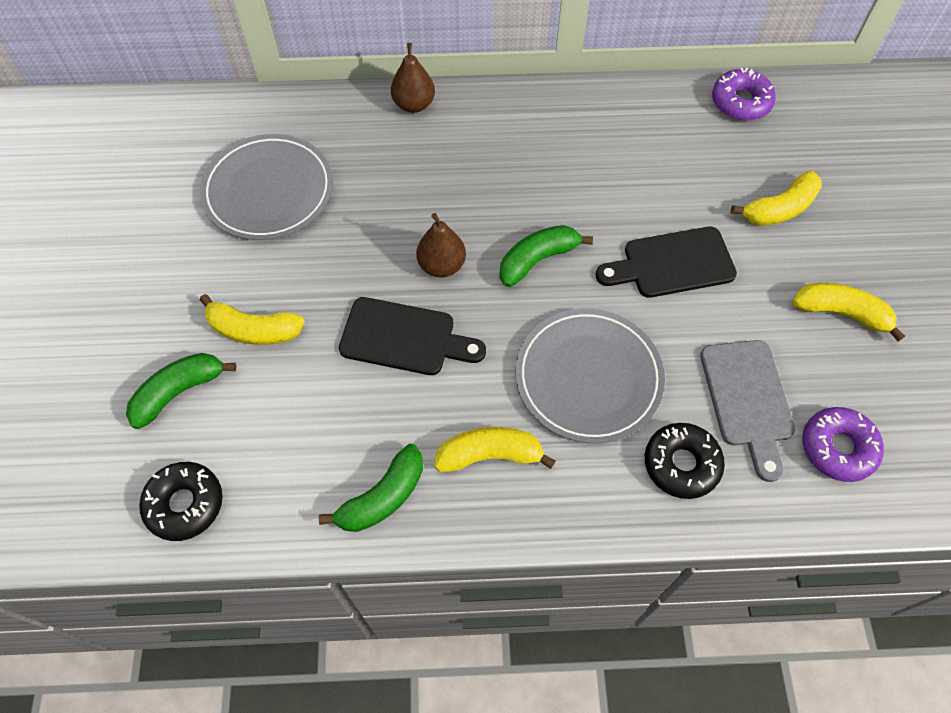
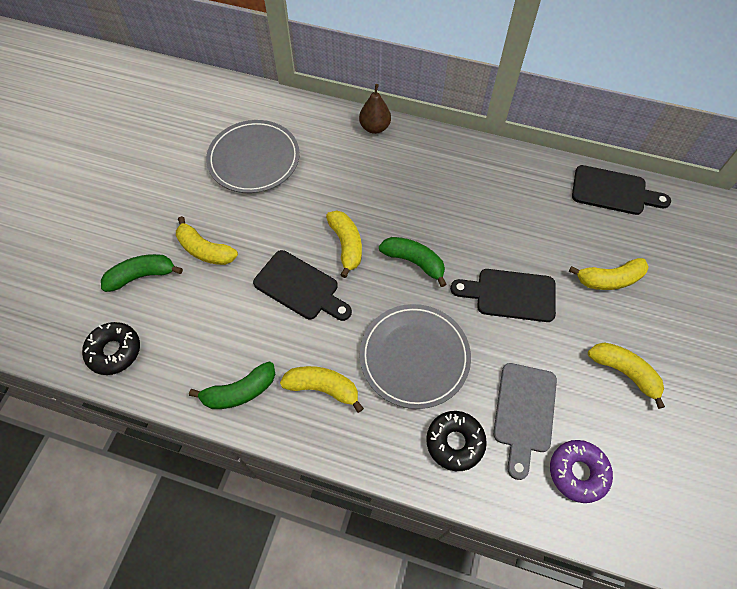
camera: 20 degrees right, 0 degrees up
(441, 265) = (346, 245): brown pear -> yellow banana
(537, 260) = (414, 262): green banana -> green banana turned 45 degrees clockwise
(741, 102) = (613, 191): purple donut -> black cutting board

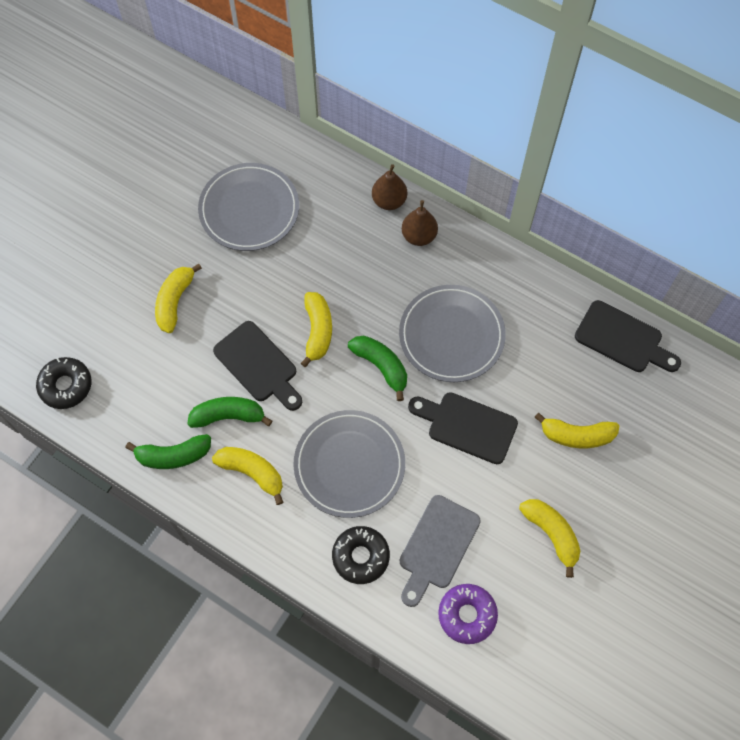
camera: 15 degrees right, 5 degrees up
(142, 276) = (107, 314): green banana -> green banana (228, 416)
(205, 250) = (175, 302): yellow banana -> yellow banana turned 60 degrees clockwise
(410, 149) = (419, 236): none -> brown pear
(467, 221) = (451, 335): none -> grey plate

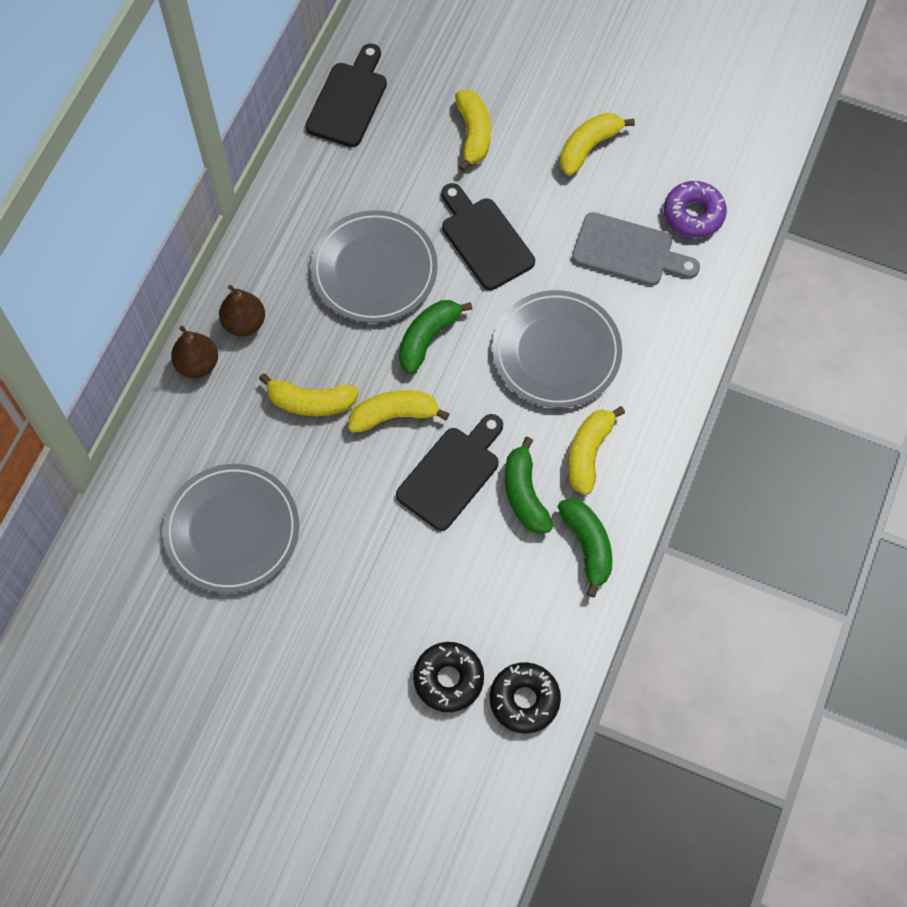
camera: 100 degrees left, 0 degrees up
(175, 302) = (382, 593): yellow banana -> yellow banana (310, 402)
(360, 556) = (658, 323): black donut -> black donut (448, 679)
(467, 426) = (484, 240): black cutting board -> black cutting board turned 135 degrees clockwise

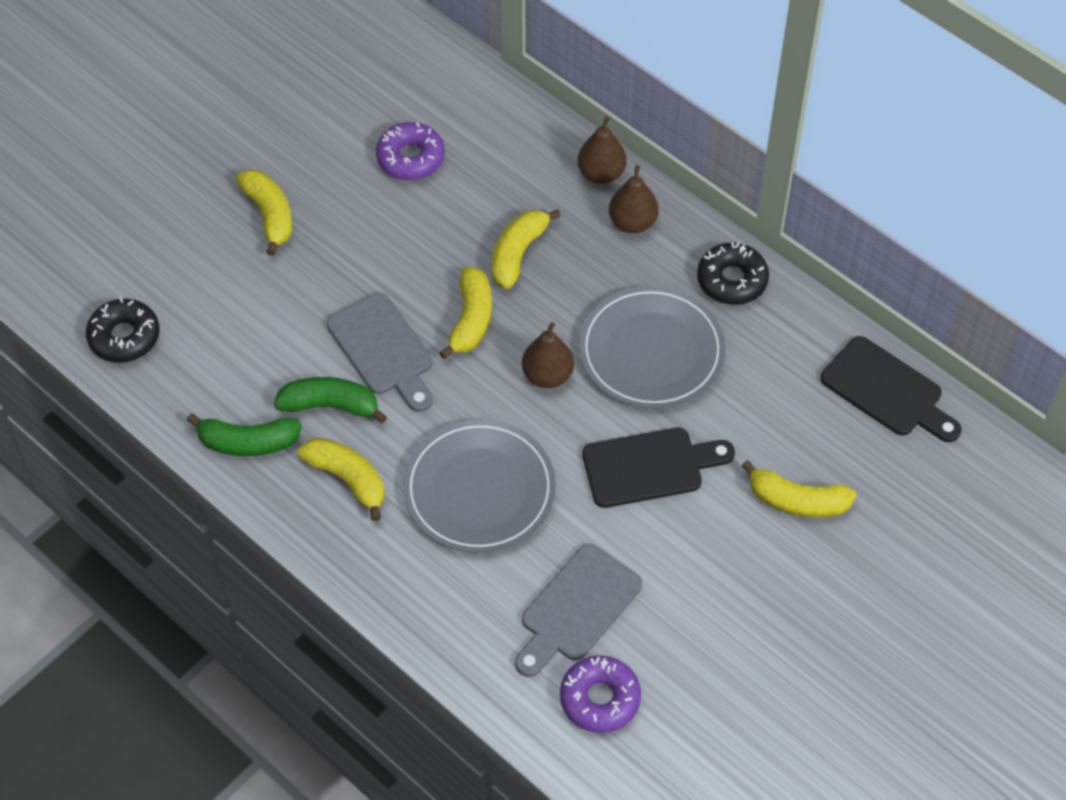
camera: 110 degrees right, 10 degrees down
(232, 530) = (410, 158): grey plate -> purple donut
(428, 338) = (547, 375): green banana -> brown pear
(448, 679) = (177, 283): black donut -> black donut (732, 280)
(451, 474) = (383, 349): black cutting board -> grey cutting board
(588, 147) = (736, 617): yellow banana -> yellow banana (269, 215)

